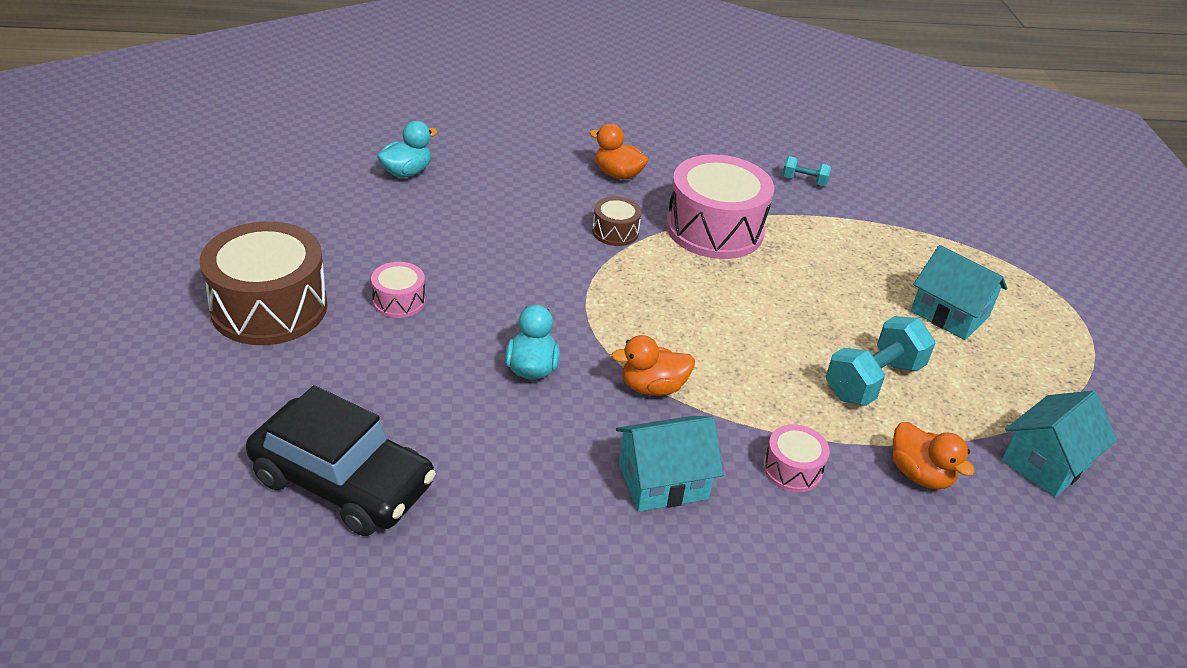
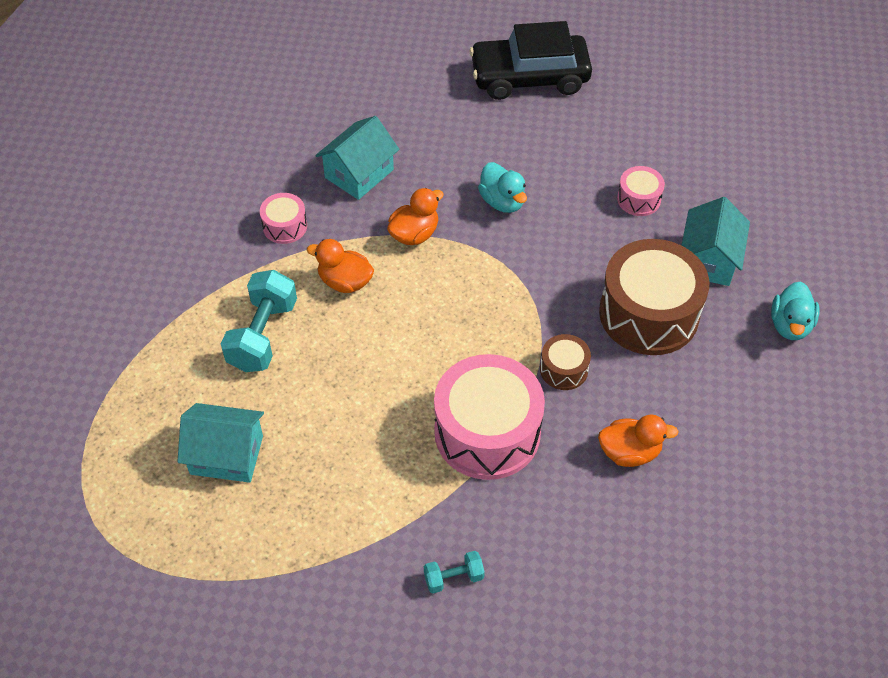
camera: 150 degrees right, 15 degrees up
(269, 307) = (705, 145): brown drum -> brown drum (649, 313)
(920, 474) = (198, 271): orange duck -> orange duck (345, 282)
(1046, 463) = (108, 333): turquoise house -> turquoise house (708, 260)

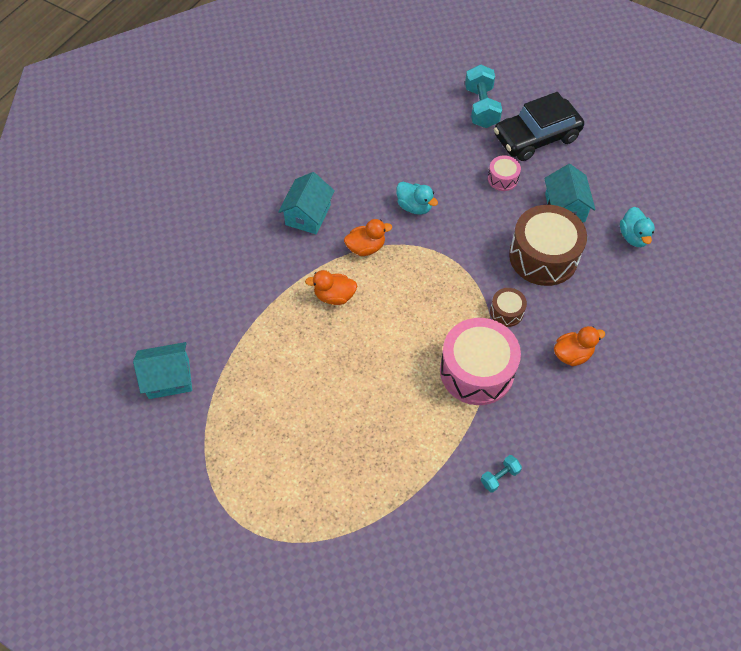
camera: 20 degrees left, 5 degrees up
(226, 455) = (310, 445): turquoise house -> turquoise house (169, 378)
(263, 335) = (295, 352): turquoise dumbbell -> turquoise dumbbell (481, 107)
(285, 226) = (274, 269): pink drum -> none
(414, 234) = (366, 247): orange duck -> orange duck turned 45 degrees clockwise
(529, 77) = (392, 112): black car -> black car (536, 137)

